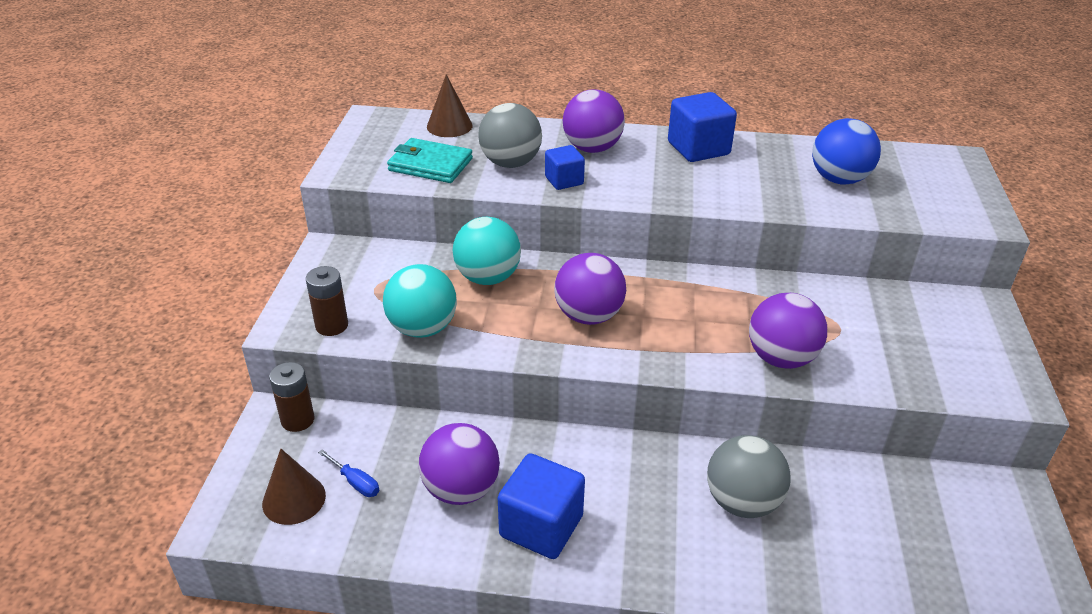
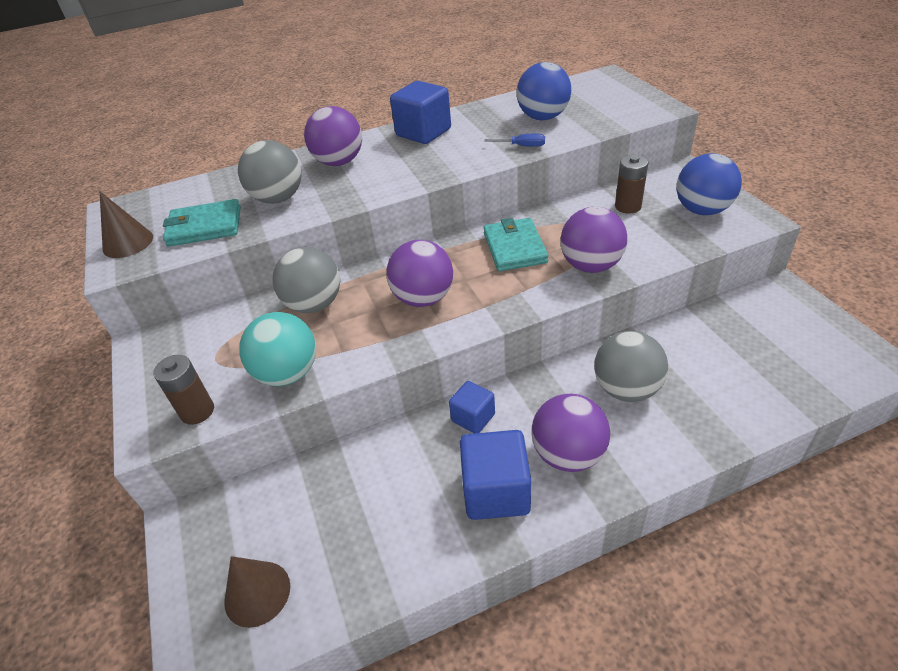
camera: 25 degrees left, 5 degrees up
(297, 420) = (208, 515): brown battery -> brown battery (628, 206)
(355, 482) = (306, 543): blue screwdriver -> blue screwdriver (522, 146)
(449, 126) = (198, 189): brown cone -> brown cone (128, 243)
(461, 489) = (406, 497): purple ball -> purple ball (568, 454)
(488, 278) = (314, 304): turquoise ball -> grey ball
(564, 181) = (336, 195): blue cube -> blue cube (473, 417)
(717, 306) = (514, 247): none -> turquoise wallet
(962, 355) = (702, 210): none -> blue ball

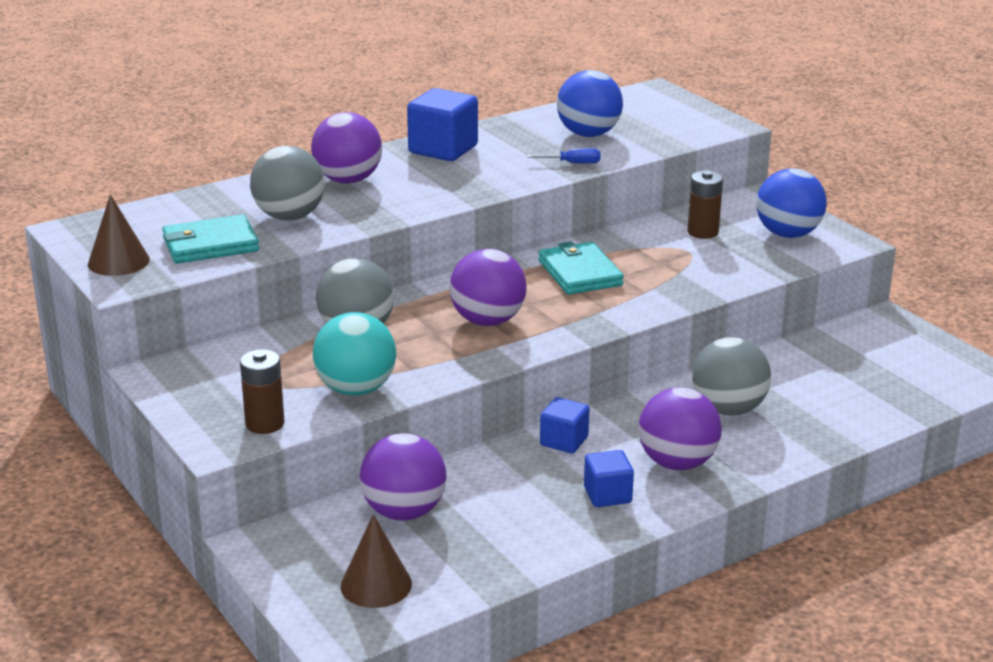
camera: 15 degrees left, 15 degrees down
(496, 492) = (607, 495): blue cube -> blue cube, size x0.60
(591, 265) = (672, 286): purple ball -> purple ball (404, 512)

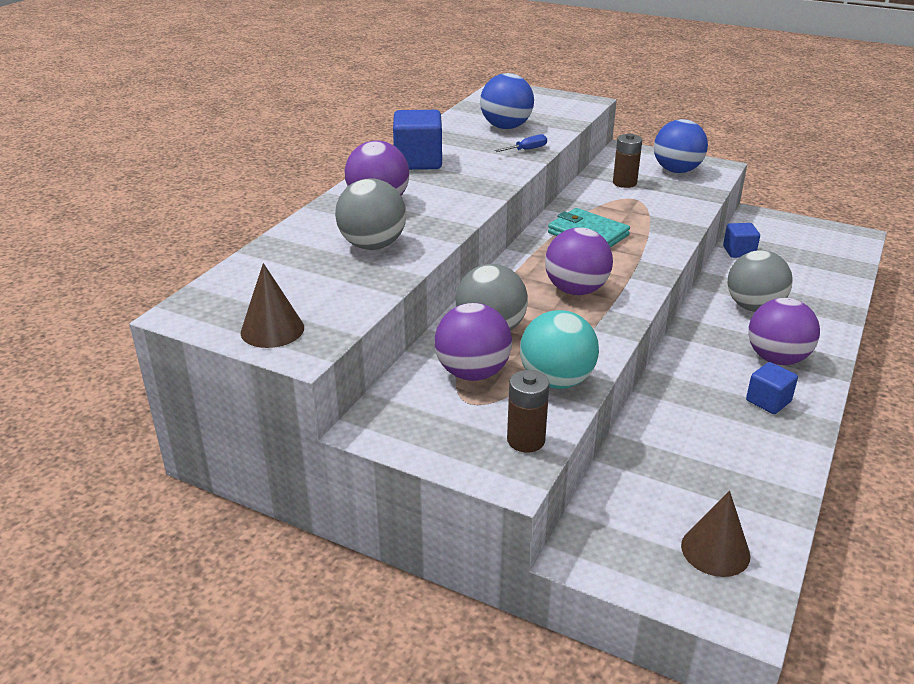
camera: 30 degrees left, 5 degrees up
(210, 244) = (337, 289): turquoise wallet -> none
(404, 512) = (654, 474): purple ball -> purple ball (472, 373)
(564, 441) = (686, 369): blue cube -> blue cube (739, 252)

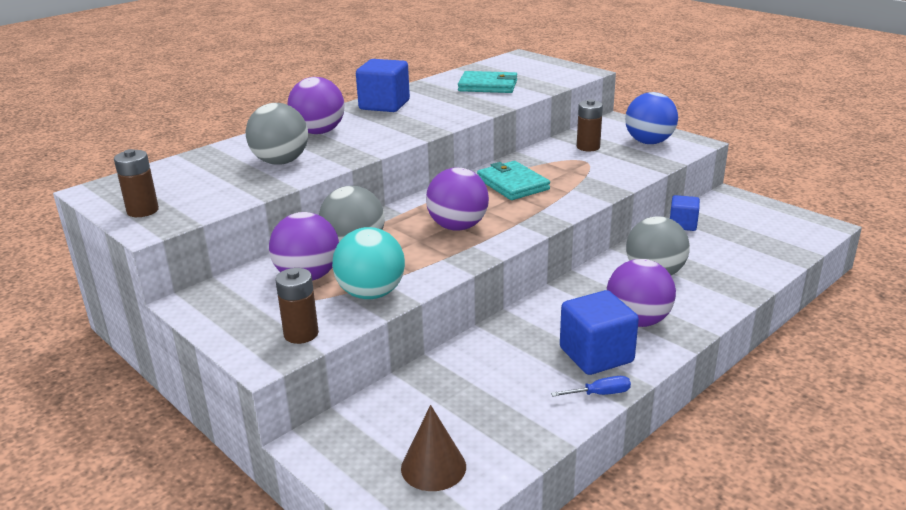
camera: 20 degrees right, 5 degrees down
(272, 330) = (143, 211): brown cone -> brown battery
(506, 127) = (488, 86): blue ball -> turquoise wallet
(526, 150) = (486, 105): blue screwdriver -> blue screwdriver (599, 394)
(768, 401) = (596, 355): blue cube -> blue cube, size x1.66

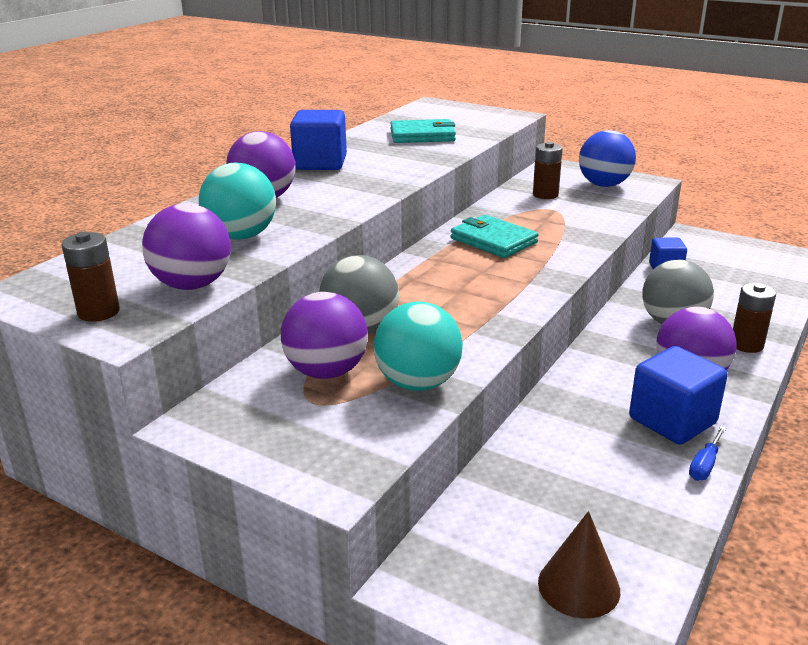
camera: 15 degrees left, 0 degrees up
(280, 162) = (241, 236): grey ball -> turquoise ball
(301, 334) = (364, 445): brown battery -> brown battery (746, 345)
(458, 227) = (465, 293): purple ball -> purple ball (192, 285)
(599, 394) = (705, 465): blue screwdriver -> blue screwdriver turned 150 degrees clockwise

